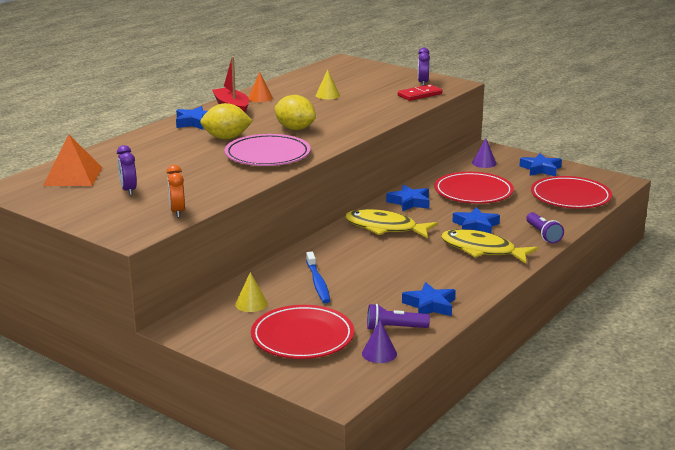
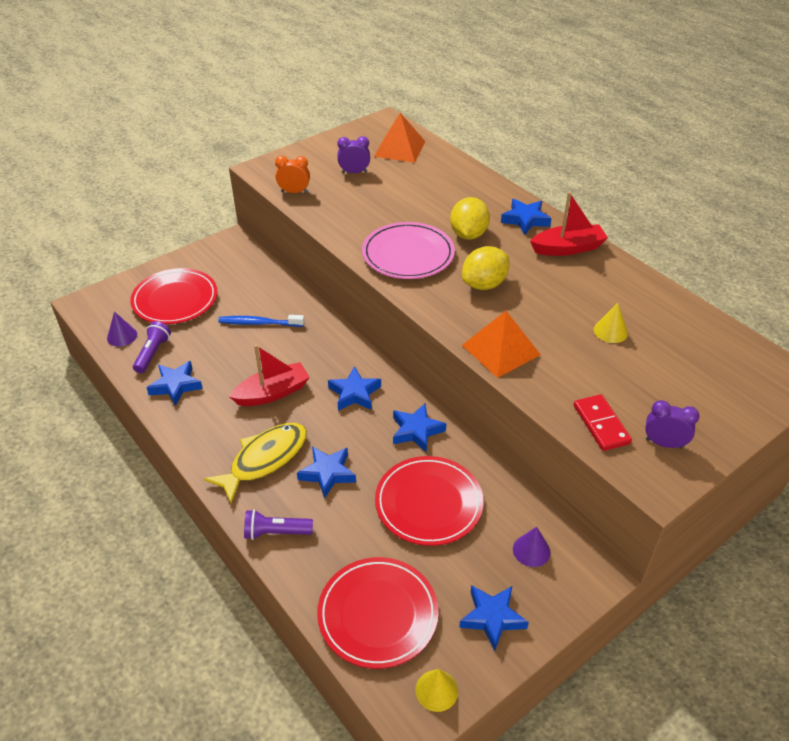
camera: 105 degrees right, 20 degrees up
(251, 304) = (245, 280): yellow cone -> yellow cone (436, 690)
(260, 98) = (606, 273): orange cone -> none
(369, 120) = (500, 350): none -> orange pyramid
(385, 228) = (354, 393): yellow fish -> blue star
(407, 260) = (272, 393): none -> red boat

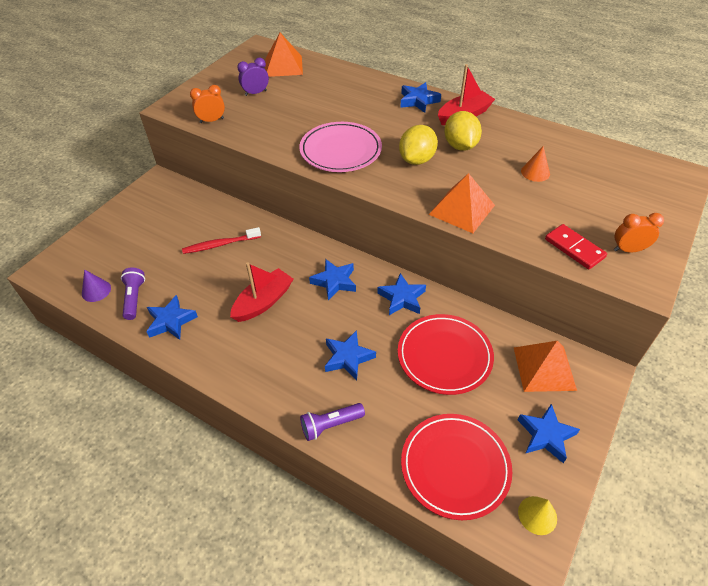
camera: 20 degrees left, 5 degrees up
(175, 300) = (131, 244): red plate -> none
(259, 323) = (220, 244): blue toothbrush -> red toothbrush
(264, 459) = (286, 363): yellow fish -> none
(468, 234) = (380, 122): yellow lemon -> yellow lemon (460, 146)
(531, 550) = (544, 368): purple cone -> orange pyramid
(610, 331) = (535, 172): yellow cone -> orange cone
(664, 443) = (628, 250): purple clock -> orange clock

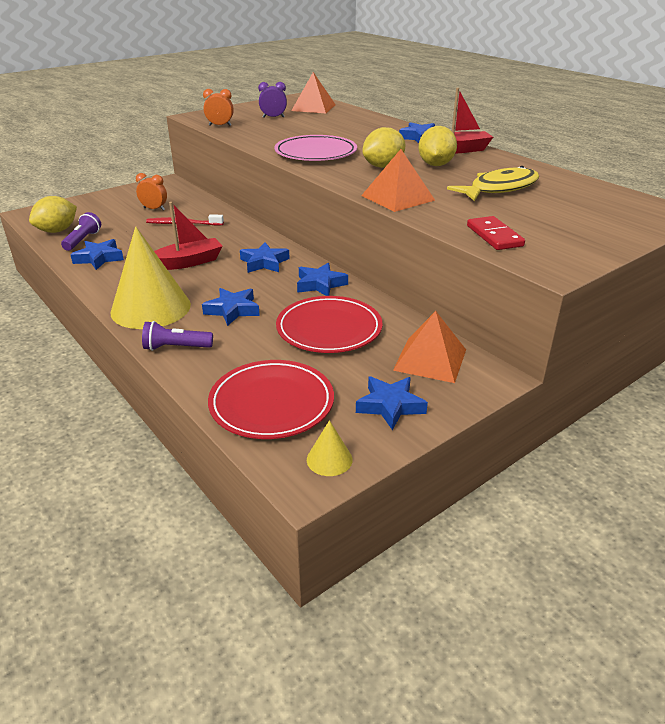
camera: 20 degrees right, 15 degrees down
(96, 290) = (57, 231): purple cone -> yellow lemon
(271, 379) = (151, 308): none -> yellow cone
(535, 172) = (499, 189): orange cone -> yellow fish
(628, 250) = (557, 246): orange clock -> orange clock (154, 209)

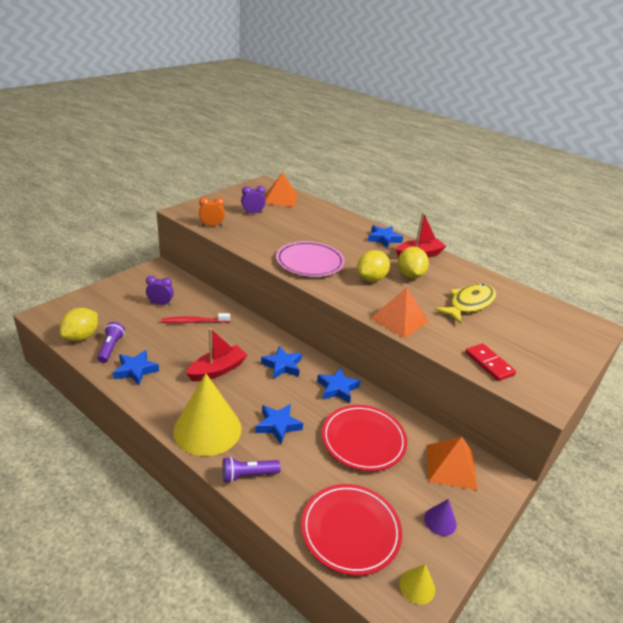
camera: 15 degrees left, 0 degrees up
(154, 209) = (160, 304): orange clock -> purple clock
(390, 406) = (440, 521): blue star -> purple cone

